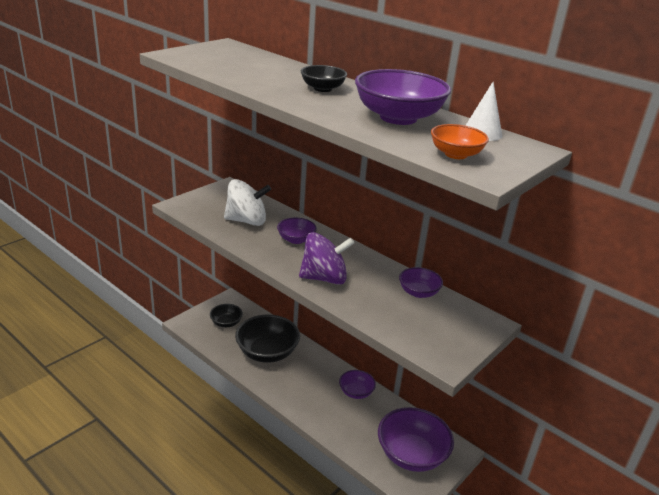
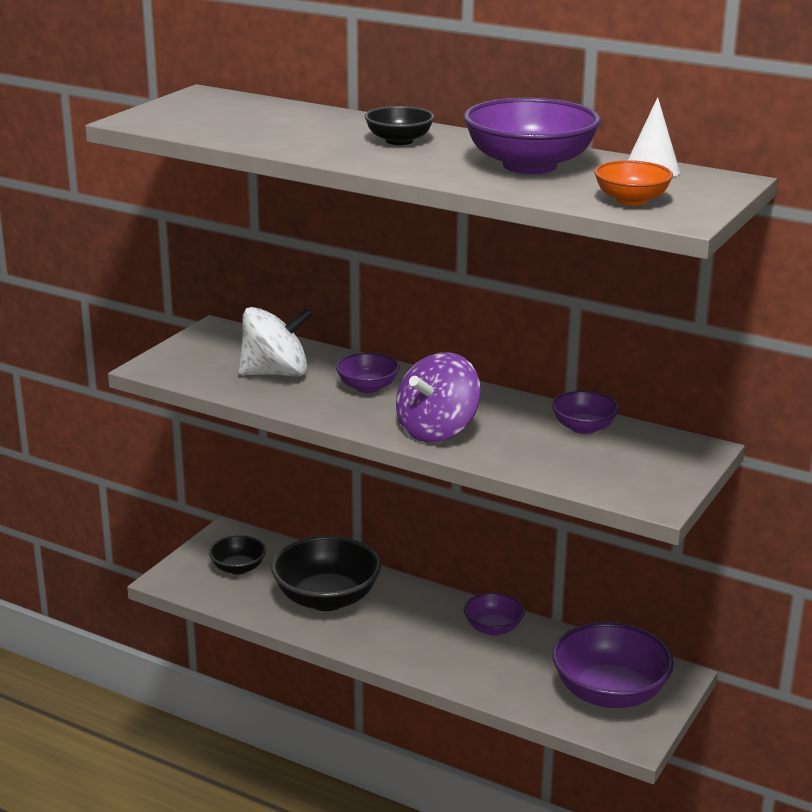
camera: 10 degrees left, 5 degrees down
(324, 278) = (437, 430): purple spinning top -> purple spinning top turned 150 degrees clockwise

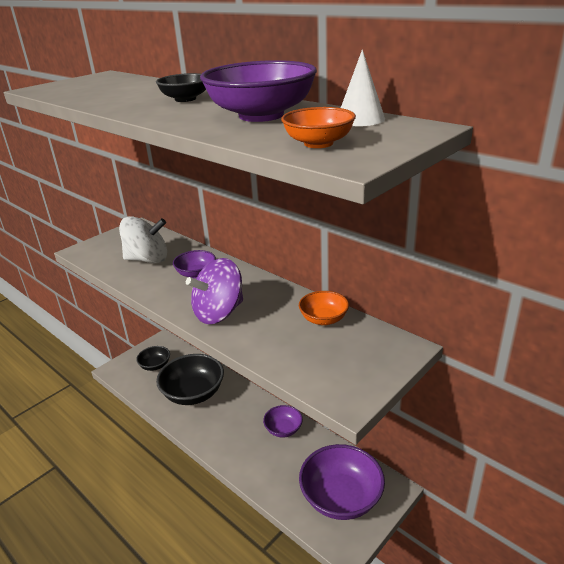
camera: 15 degrees right, 5 degrees up
(584, 428) = (323, 319): purple bowl -> orange bowl

